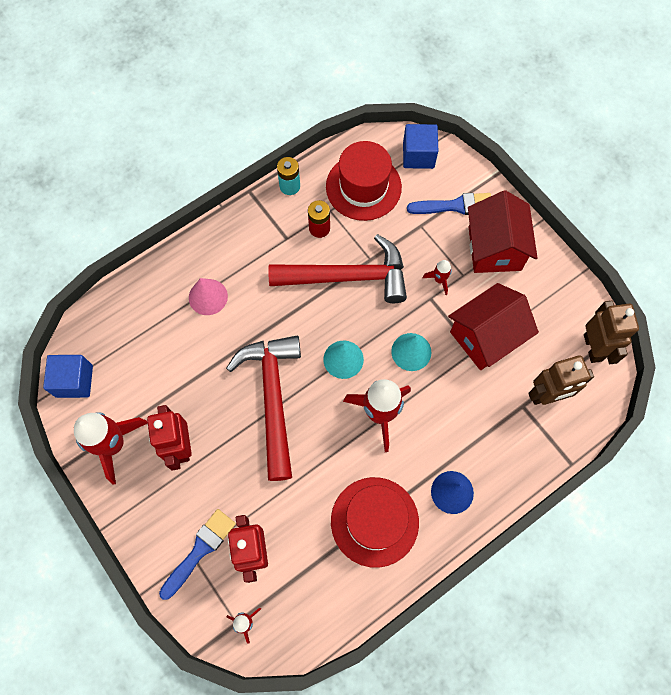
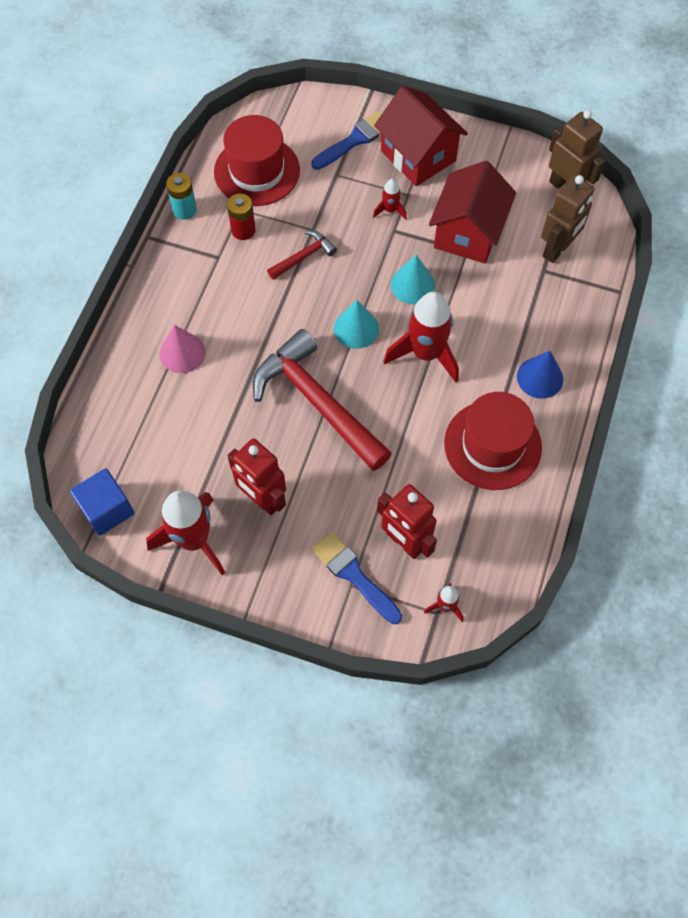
camera: 35 degrees left, 5 degrees down
(200, 550) = (354, 575): blue brush -> blue brush turned 45 degrees counterclockwise
(347, 277) = (304, 257): red hammer -> red hammer, size x0.46
(418, 155) = (287, 116): blue cube -> none

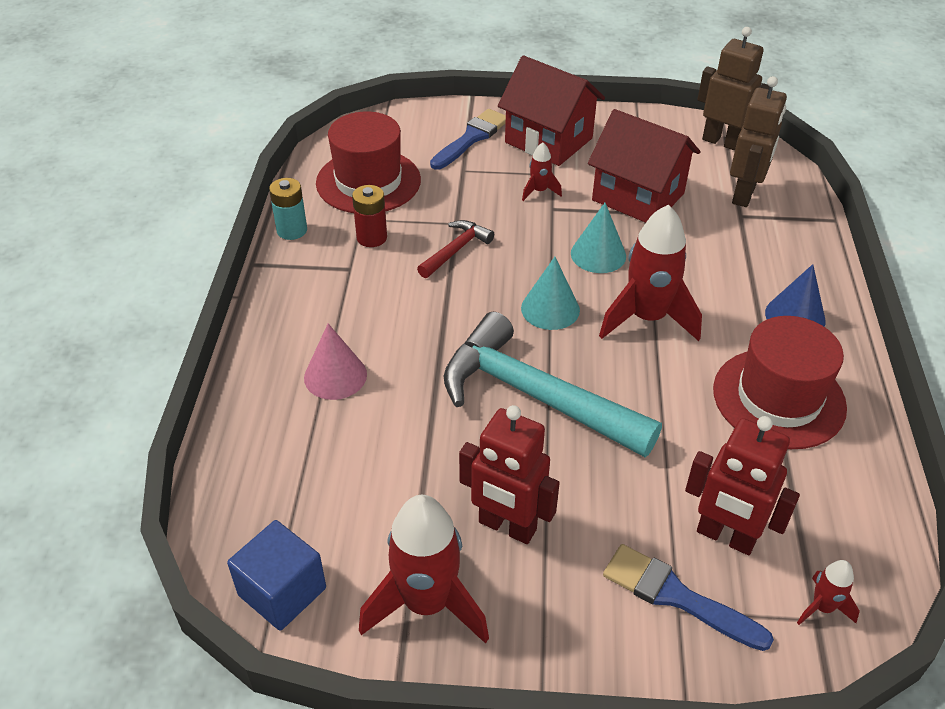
camera: 15 degrees left, 20 degrees down
(318, 402) = (535, 396): red hammer -> turquoise hammer
(468, 233) = (638, 197): red house -> red house turned 60 degrees counterclockwise

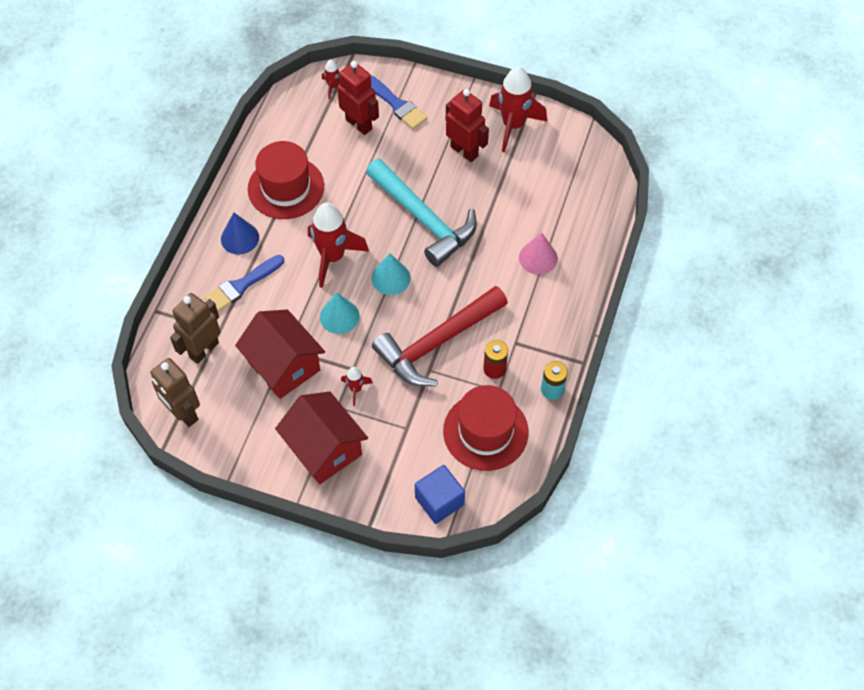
camera: 165 degrees left, 15 degrees up
(282, 591) = (580, 144): blue cube -> blue cube (439, 501)
(456, 250) = (437, 342): red hammer -> red hammer, size x2.15
(471, 138) = (387, 467): blue brush -> blue brush (241, 285)

